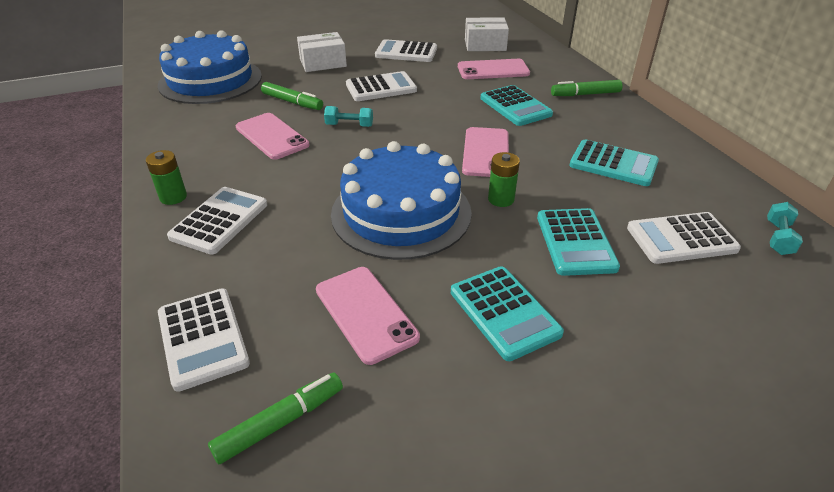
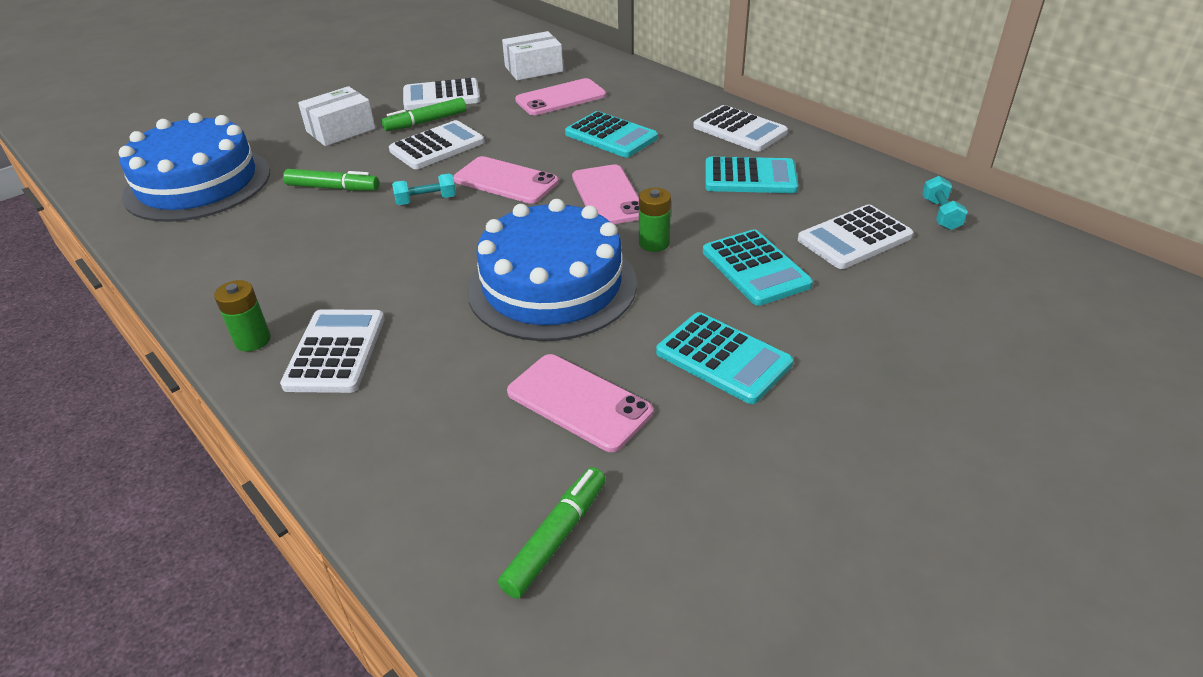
camera: 20 degrees left, 0 degrees up
(203, 338) = (407, 484): white calculator -> white calculator (739, 130)
(272, 136) = (334, 236): pink phone -> pink phone (506, 181)
(585, 94) = (680, 106): green marker -> green marker (426, 122)

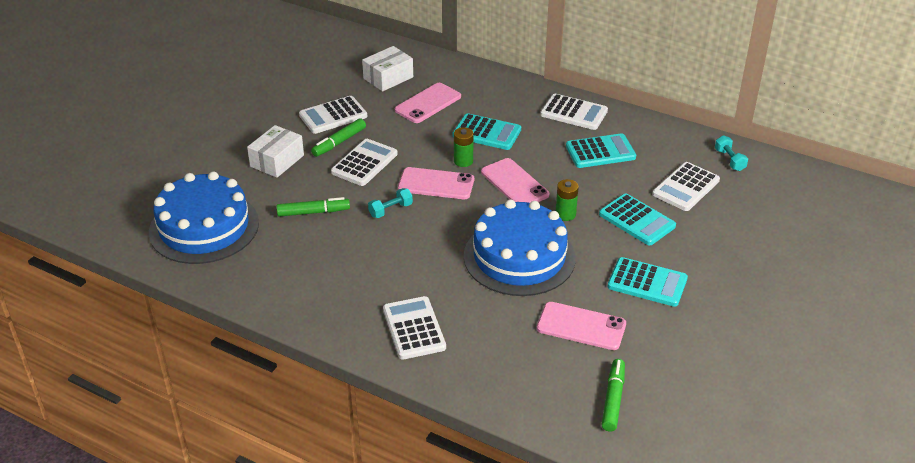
camera: 20 degrees left, 0 degrees up
(253, 340) = (353, 333): green battery -> green battery (463, 161)

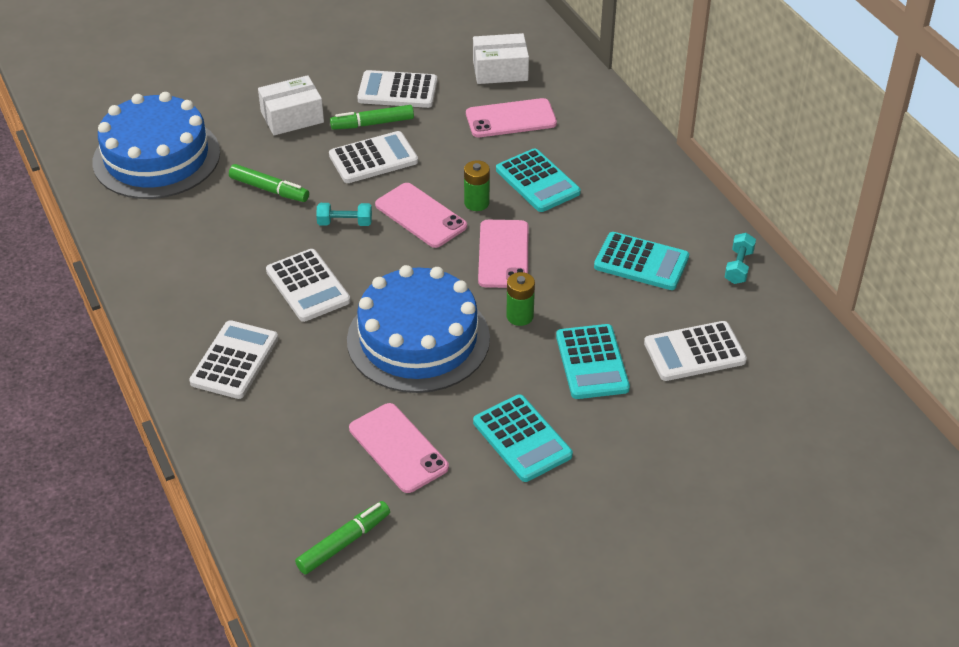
camera: 35 degrees right, 5 degrees up
(574, 113) = (663, 201): white calculator -> white calculator (308, 286)
(729, 160) = (788, 345): turquoise dumbbell -> turquoise dumbbell (738, 267)

